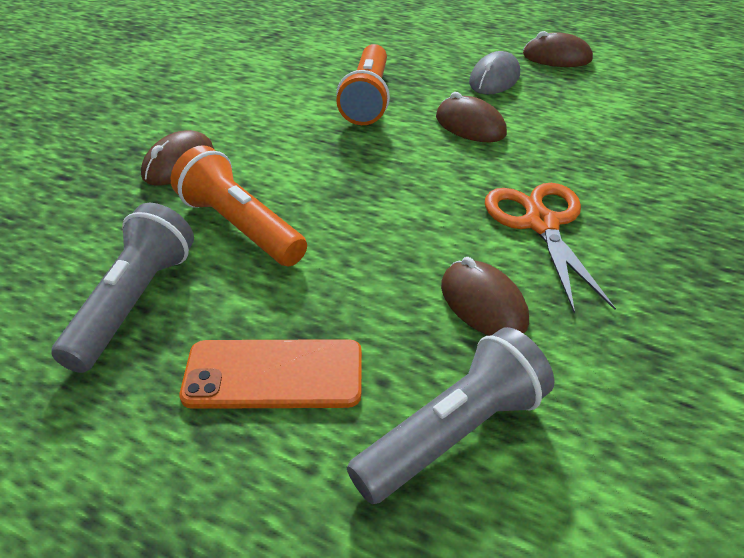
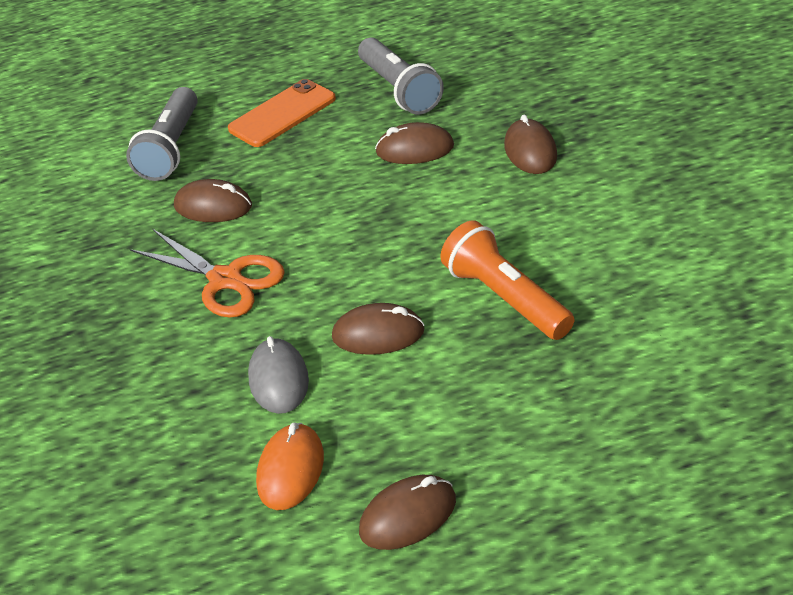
camera: 140 degrees right, 0 degrees up
(240, 226) = (414, 149): orange flashlight -> brown mouse
(494, 79) = (431, 417): grey mouse -> grey mouse (278, 379)
(603, 99) = (290, 470): none -> orange mouse

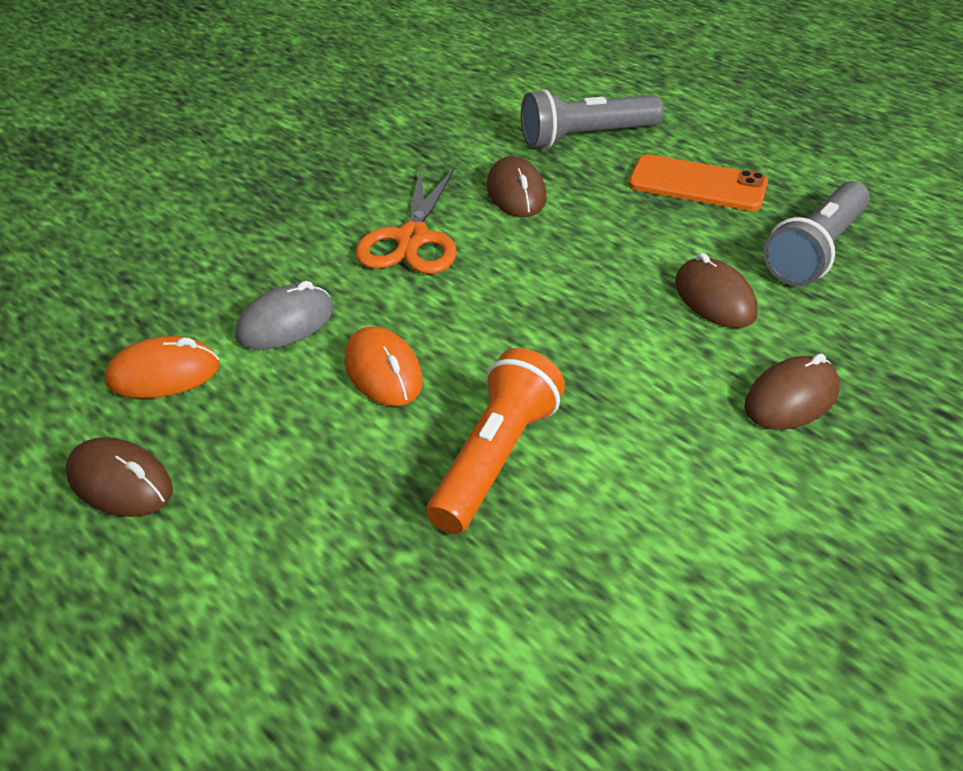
camera: 60 degrees right, 0 degrees up
(378, 334) = (383, 372): brown mouse -> orange mouse

